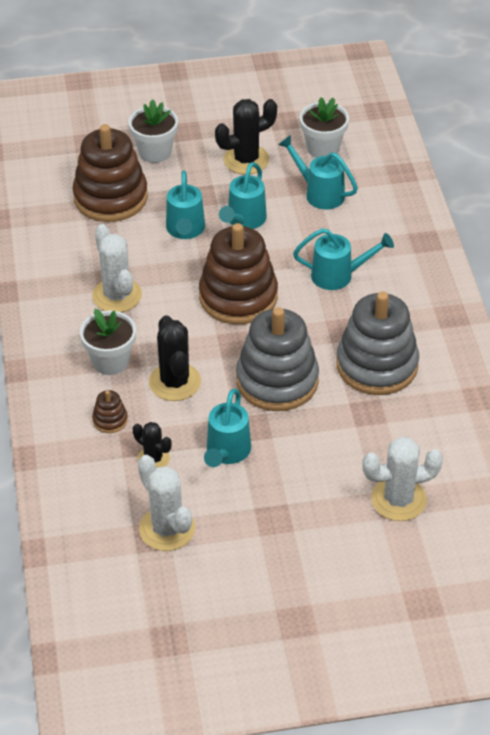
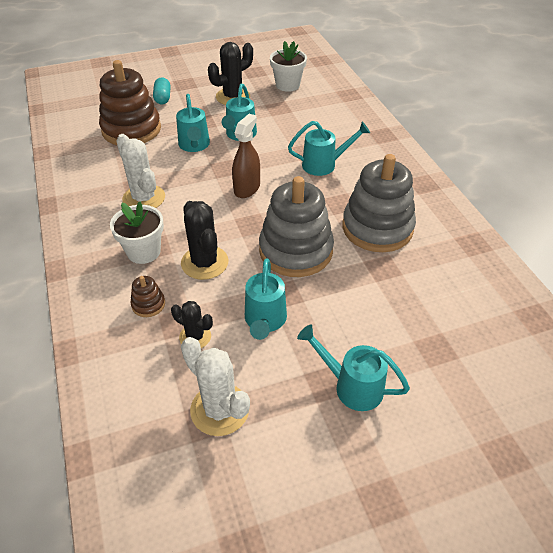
camera: 10 degrees left, 0 degrees up
(155, 152) = (163, 98): white flower pot -> turquoise capsule
(238, 297) = (247, 188): brown stacking toy -> brown spray bottle
(320, 193) = (293, 112): turquoise watering can -> turquoise watering can (352, 386)
(398, 499) = (439, 345): white cactus -> none

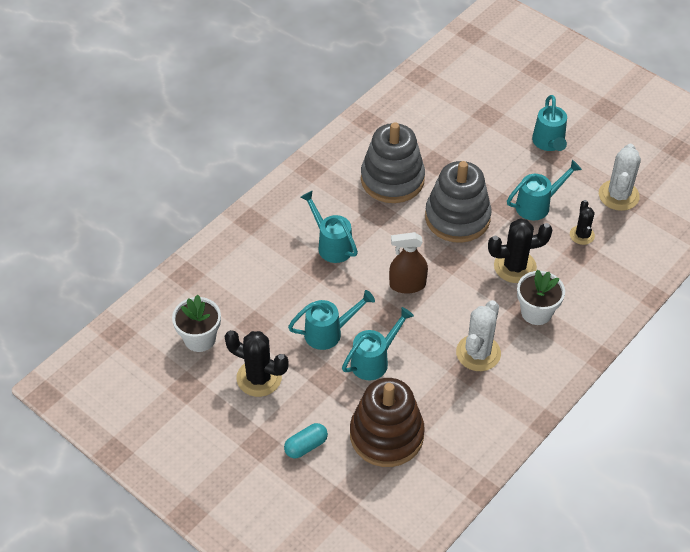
camera: 120 degrees left, 5 degrees up
(148, 304) = (580, 277): brown stacking toy -> none
(204, 262) = (515, 266): black cactus -> black cactus turned 45 degrees clockwise

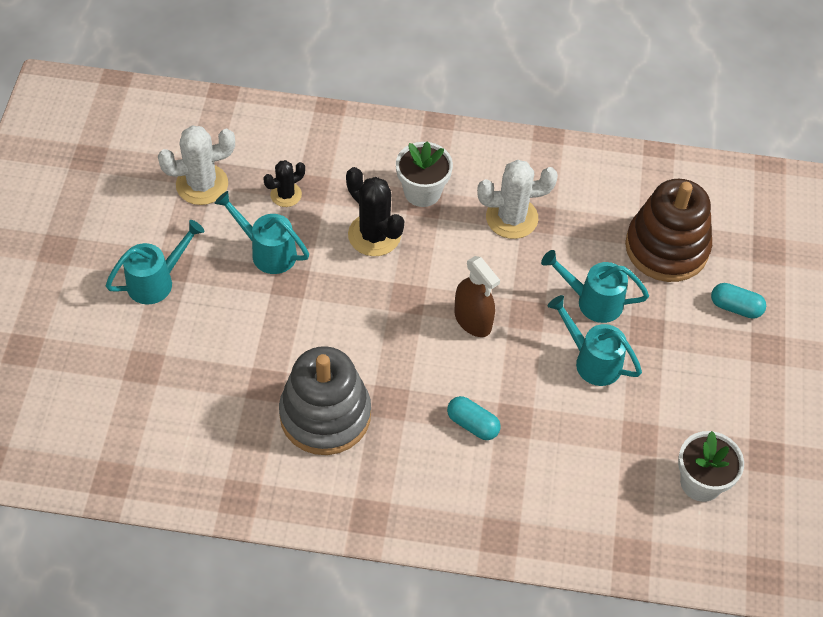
camera: 125 degrees left, 5 degrees up
(259, 378) = (698, 393): black cactus -> none
(332, 245) = (472, 424): turquoise watering can -> turquoise capsule
(457, 218) = (340, 319): grey stacking toy -> none

